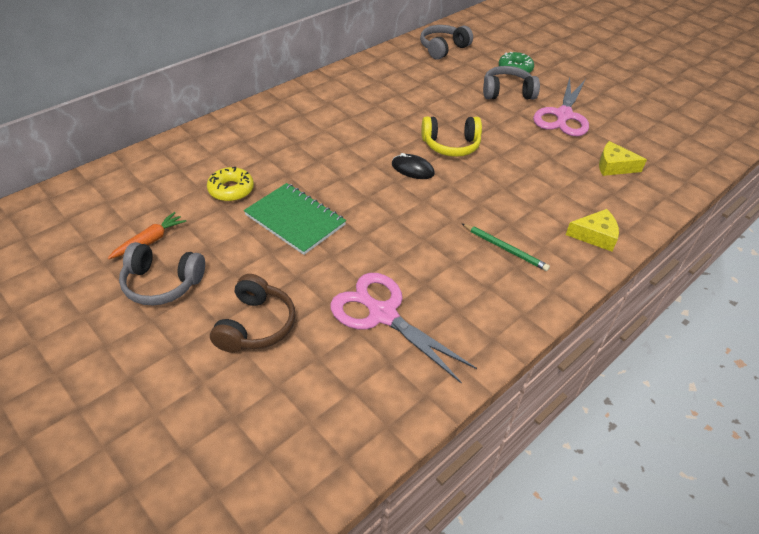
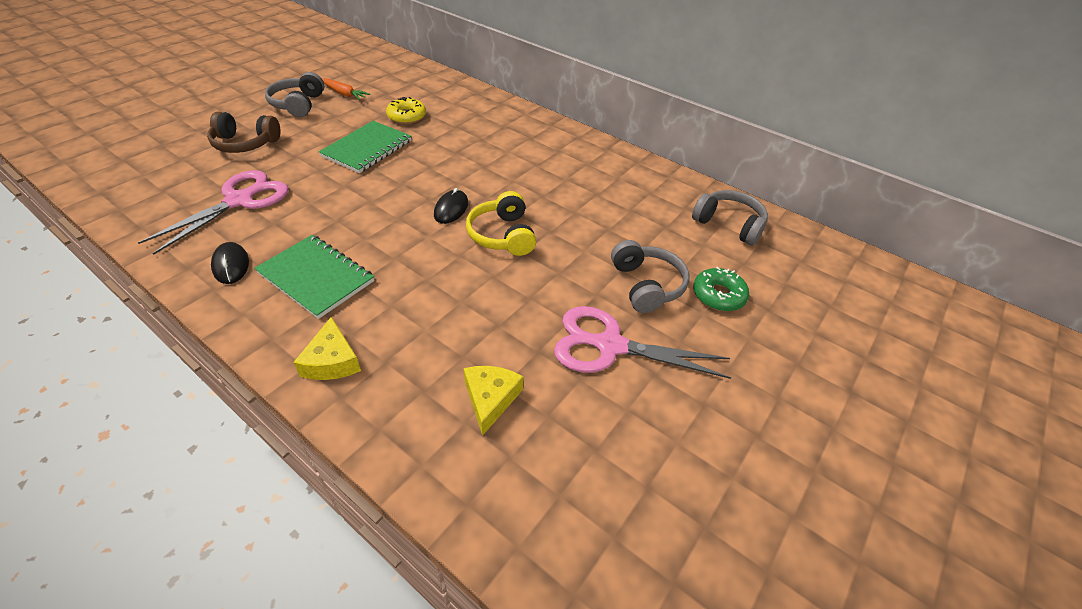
camera: 80 degrees right, 0 degrees up
(489, 306) = (231, 265): none -> black mouse
(505, 248) = (316, 277): green pencil -> green notebook

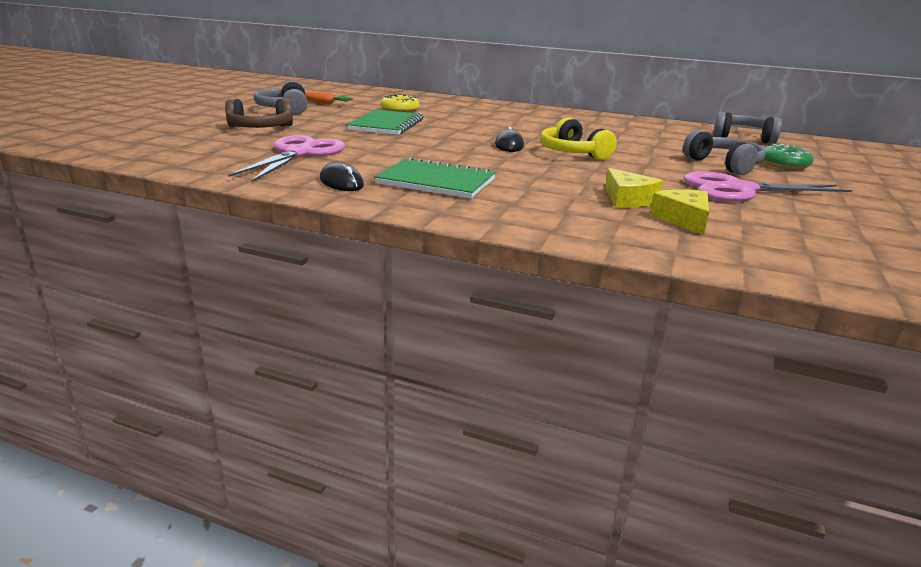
camera: 15 degrees left, 20 degrees down
(332, 361) = (516, 216): yellow cheese -> yellow cheese (628, 199)

